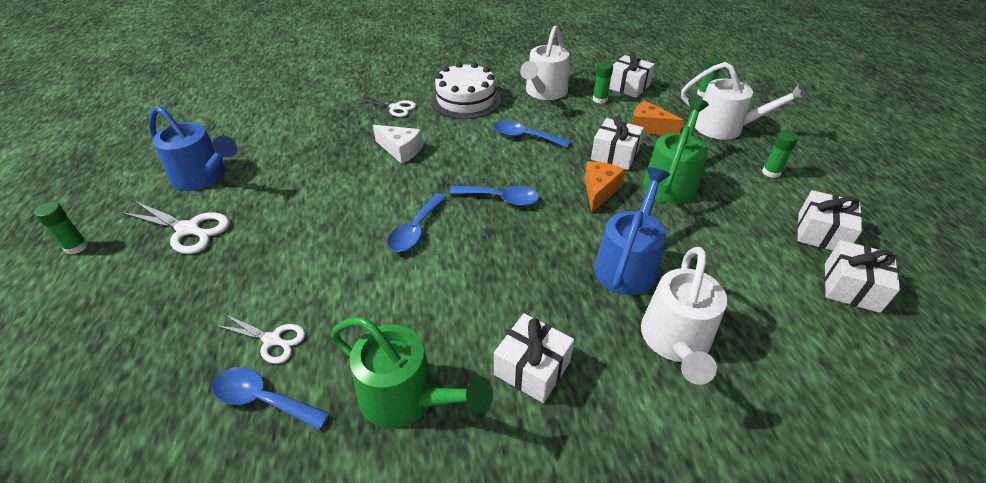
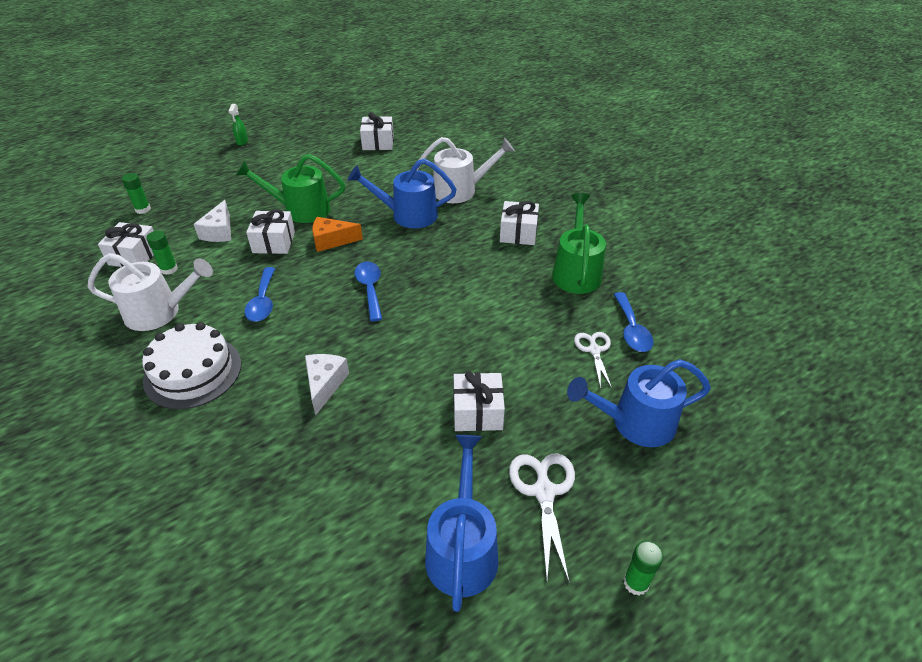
camera: 115 degrees left, 0 degrees up
(166, 323) = (635, 423): none -> blue watering can
(395, 107) = (231, 432): white scissors -> none
(415, 230) = (438, 324): blue spoon -> none
(648, 127) = (219, 232): orange cheese -> white cheese
(725, 127) = (206, 193): white watering can -> none
(771, 172) = (269, 170): green glue stick -> none
(821, 233) = (332, 151): white gift -> white gift (477, 412)
(852, 163) = (242, 142): none -> green spray bottle

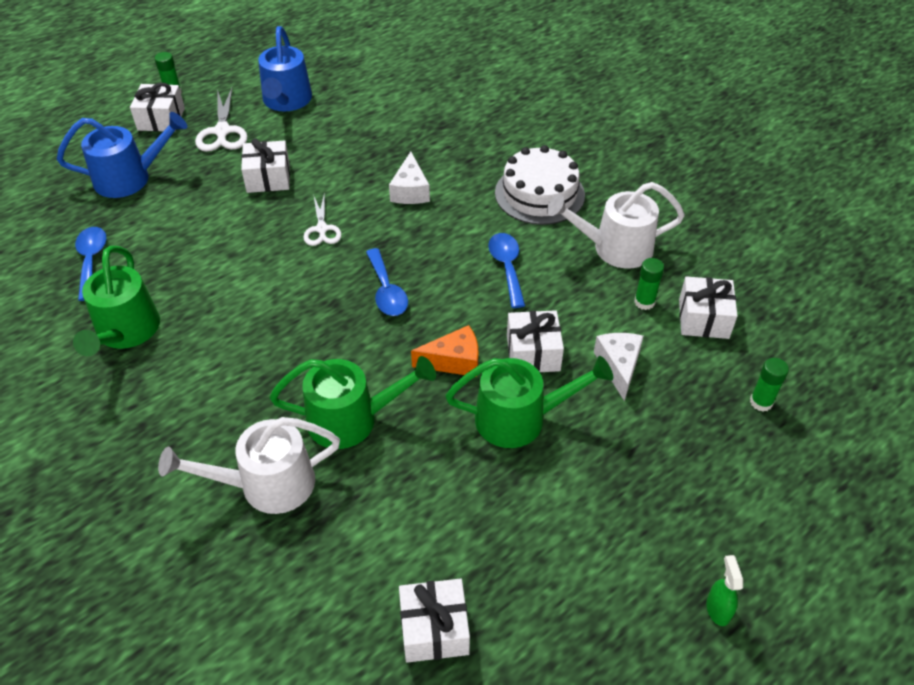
camera: 175 degrees right, 5 degrees up
(408, 215) = (352, 419): blue watering can -> green watering can
(518, 233) = (187, 394): white gift -> white gift (161, 119)
(594, 350) = (141, 237): white scissors -> white scissors (322, 229)

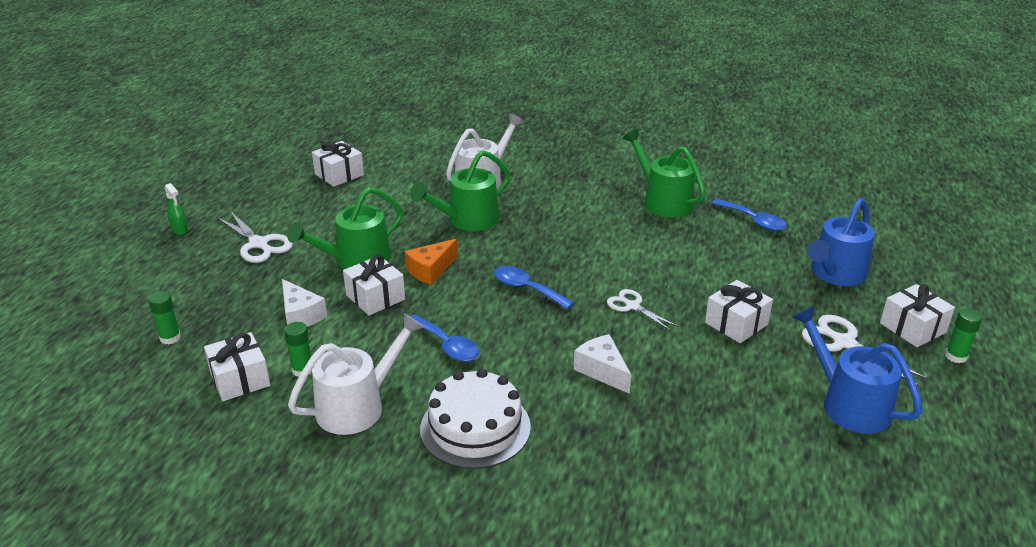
camera: 145 degrees right, 15 degrees down
(620, 514) = (258, 244): none -> white scissors

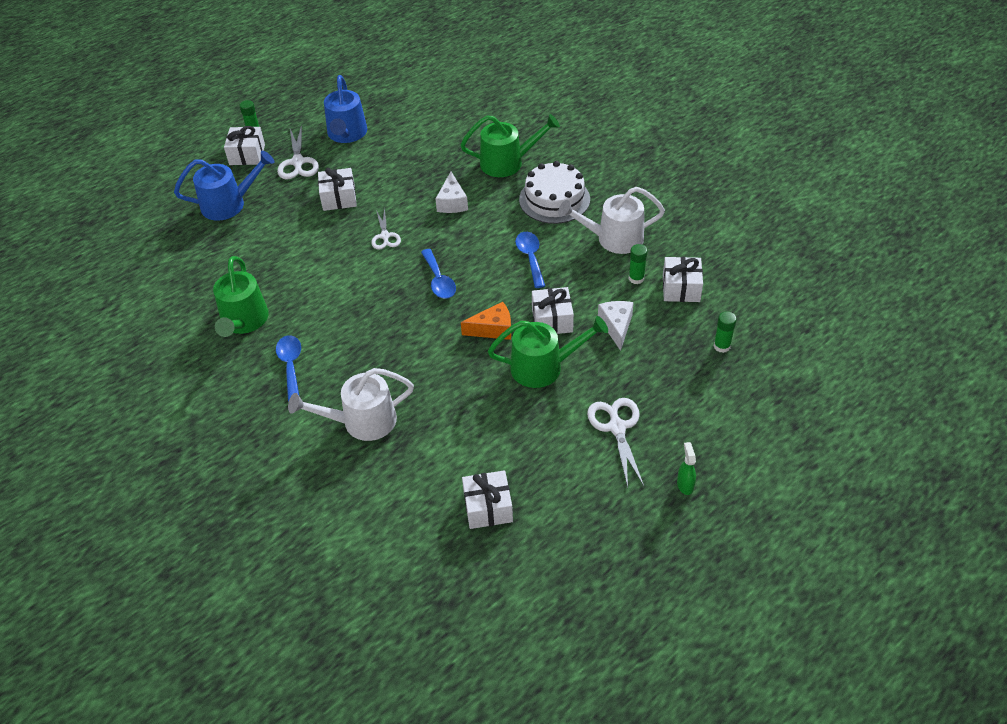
camera: 145 degrees left, 15 degrees up
(467, 220) = (420, 374): green watering can -> green watering can (507, 162)
(753, 220) = (209, 270): blue spoon -> blue spoon (291, 365)

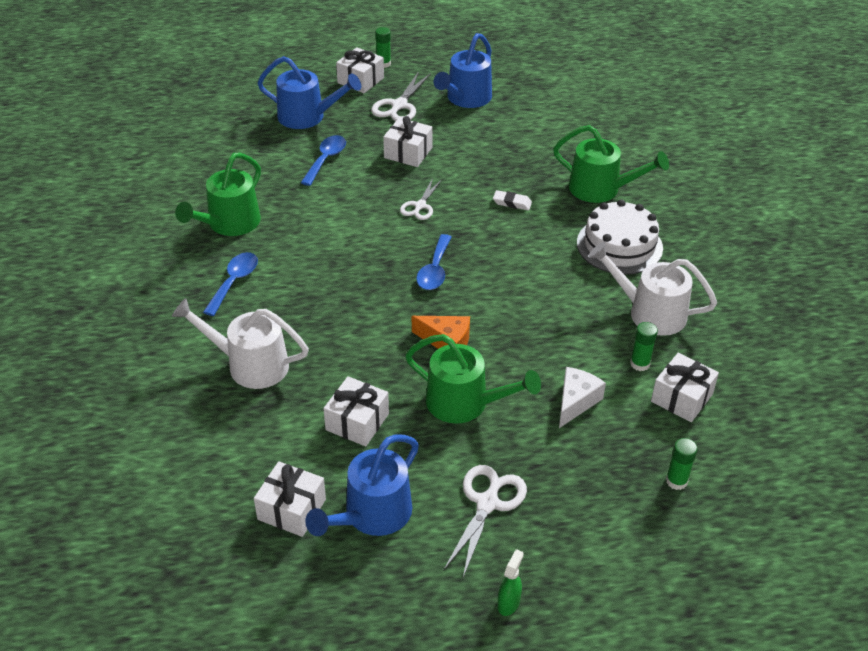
camera: 30 degrees right, 5 degrees down
(452, 202) = (512, 203): white cheese -> white eraser
(530, 258) = (544, 291): blue spoon -> blue spoon (326, 159)
(547, 479) = (372, 515): none -> blue watering can
(552, 320) = (513, 362): white gift -> white gift (357, 422)

